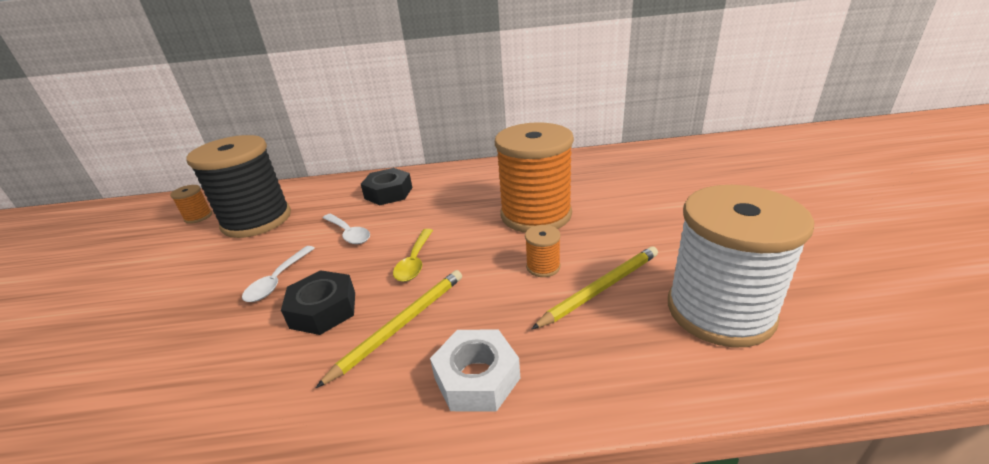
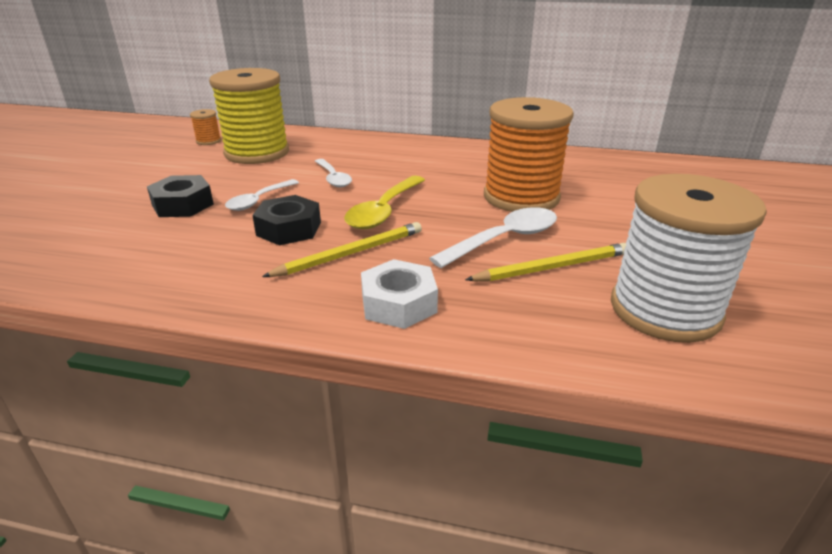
camera: 15 degrees right, 0 degrees up
(257, 220) = (257, 153): black spool -> yellow spool
(388, 193) = (384, 153): black nut -> black nut (183, 205)
(415, 261) = (384, 211): yellow spoon -> yellow spoon, size x1.51
(543, 267) = (504, 239): orange spool -> white spoon

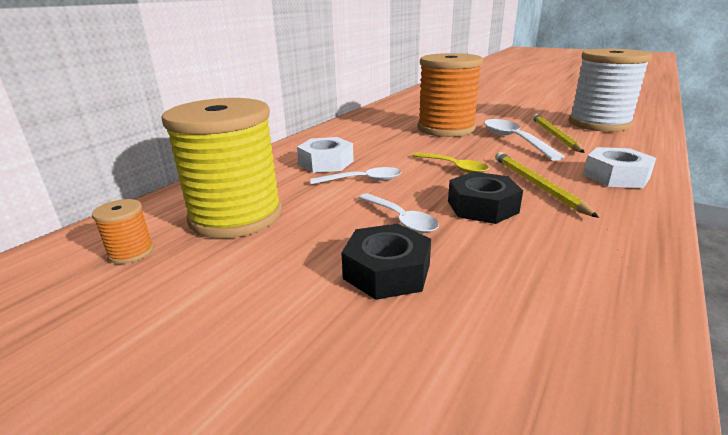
camera: 70 degrees left, 5 degrees down
(369, 159) = (326, 163): none -> white nut
(384, 211) = (454, 167): yellow spoon -> yellow spoon, size x0.66

